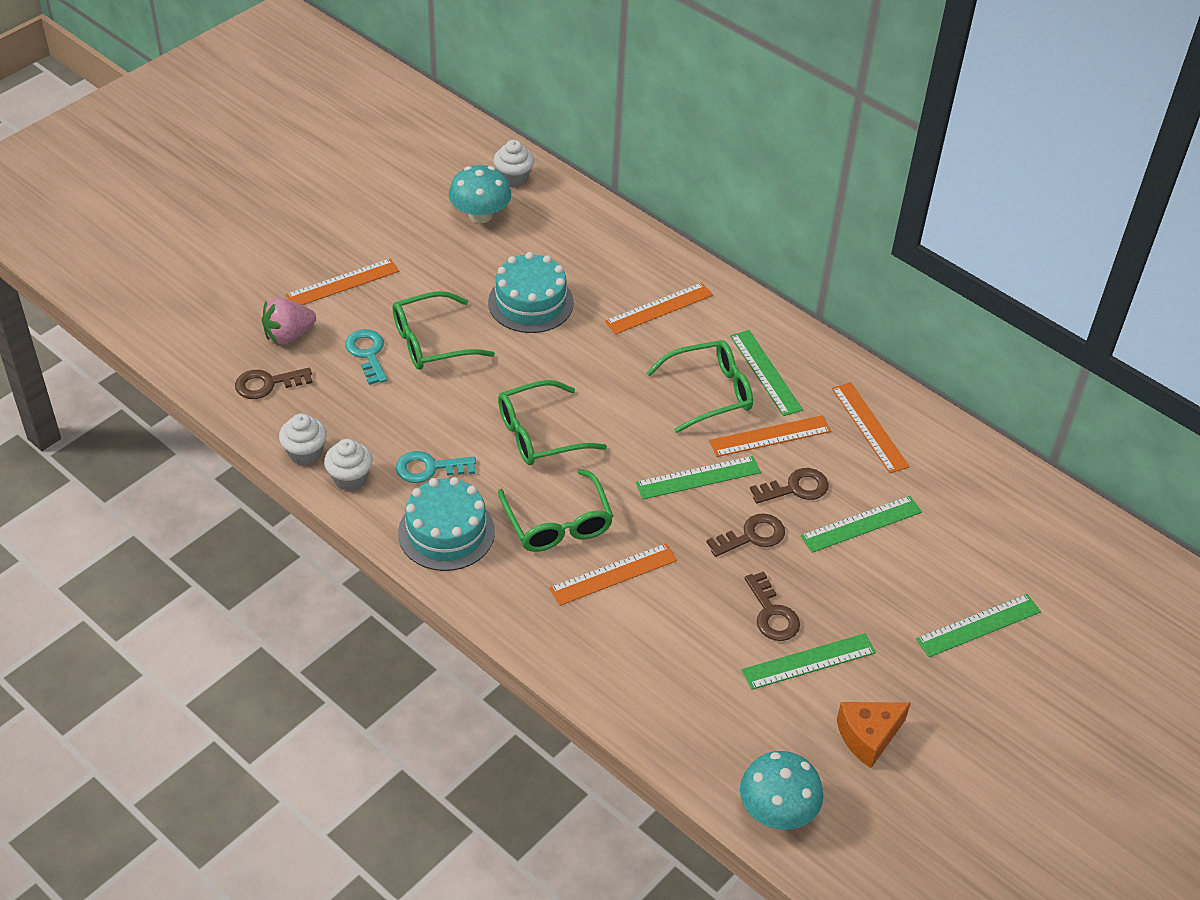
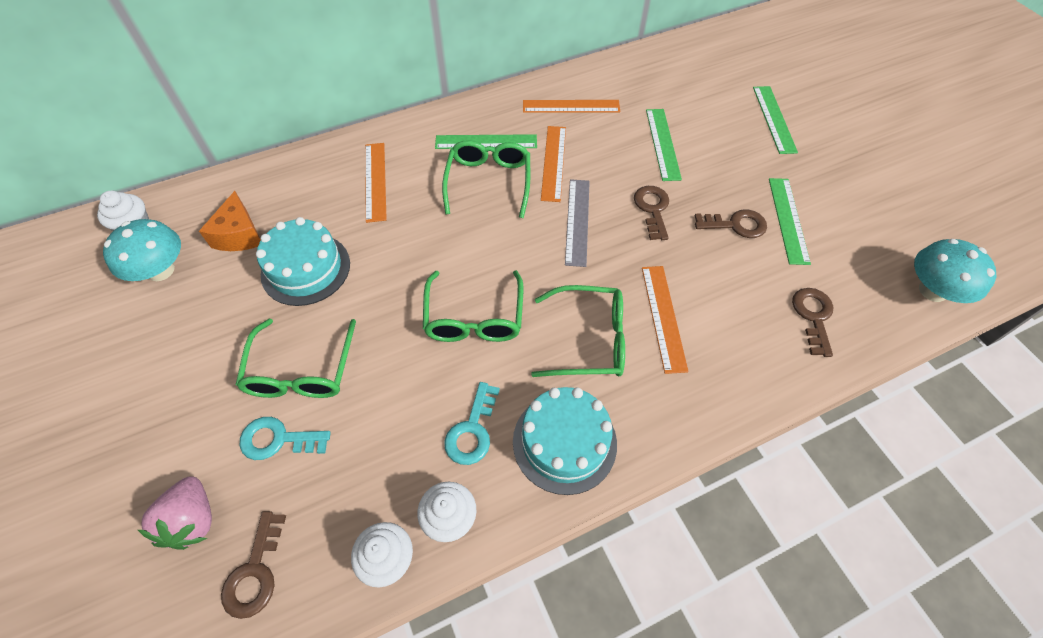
camera: 65 degrees left, 10 degrees up
(343, 283) = (156, 432): orange ruler -> none
(698, 478) = (577, 221): green ruler -> grey ruler
(795, 488) = (613, 166): brown key -> brown key (813, 316)
(868, 736) = (865, 211): orange cheese -> orange cheese (239, 235)

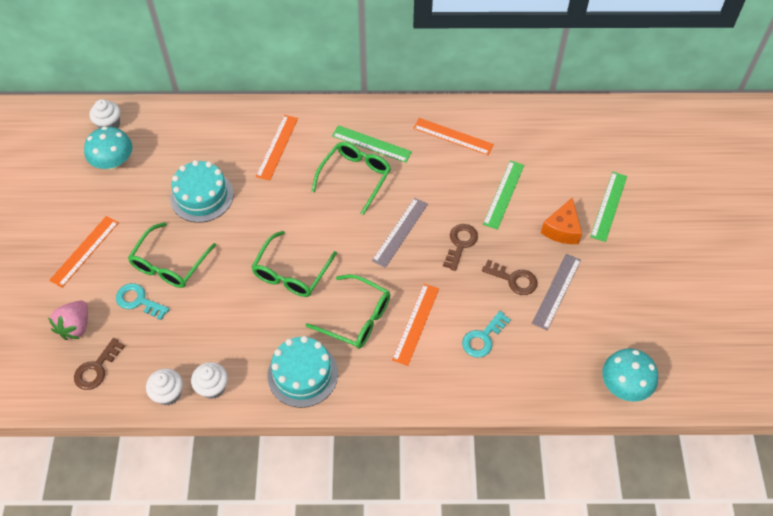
camera: 25 degrees right, 0 degrees up
(239, 235) = (171, 155): orange cheese -> orange cheese (562, 229)
(472, 430) = (251, 343): turquoise key -> turquoise key (483, 338)
(553, 162) = (411, 179): orange ruler -> orange ruler (84, 251)
(788, 220) = (556, 291): green ruler -> grey ruler
(813, 316) = (521, 366): brown key -> none

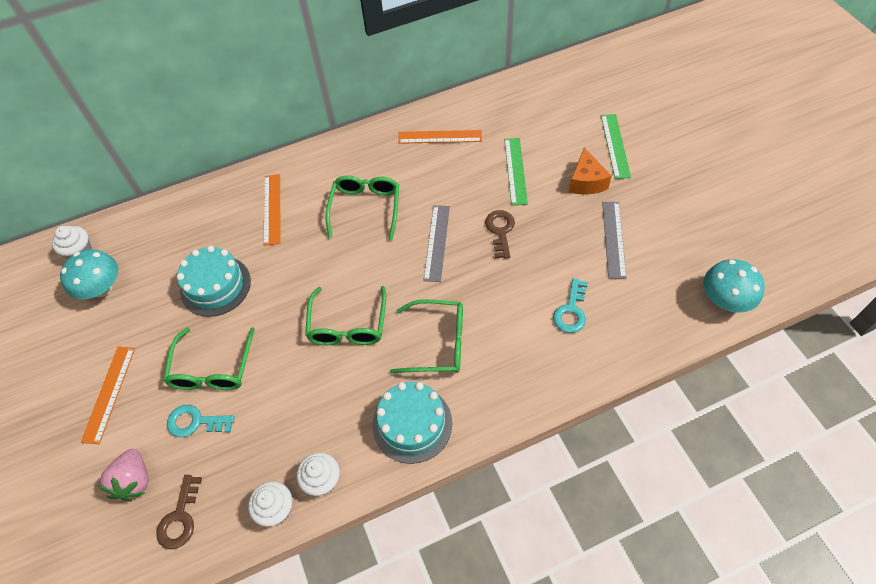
camera: 20 degrees left, 0 degrees up
(371, 144) = (365, 171): green ruler -> none
(416, 324) = (499, 324): orange ruler -> none
(514, 279) = (568, 244): brown key -> none

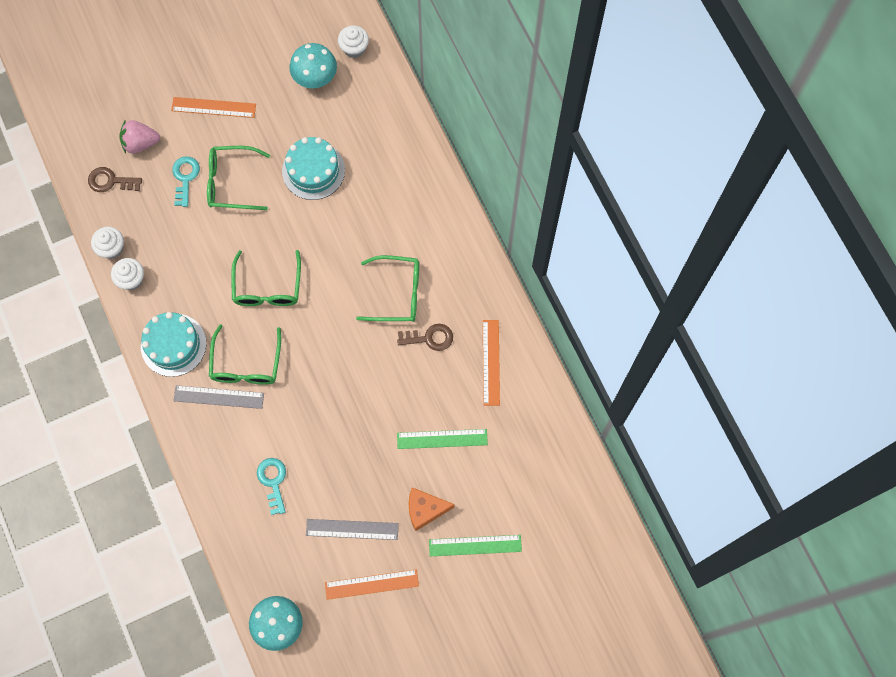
camera: 85 degrees right, 15 degrees up
(272, 209) = (399, 207): orange ruler -> orange ruler (371, 584)
(348, 325) = (267, 287): green glasses -> green glasses turned 90 degrees counterclockwise
(437, 242) = (354, 361): grey ruler -> grey ruler (218, 397)
(500, 231) = (365, 421): brown key -> brown key (430, 338)
(571, 311) = (273, 481): turquoise key -> turquoise key turned 60 degrees clockwise

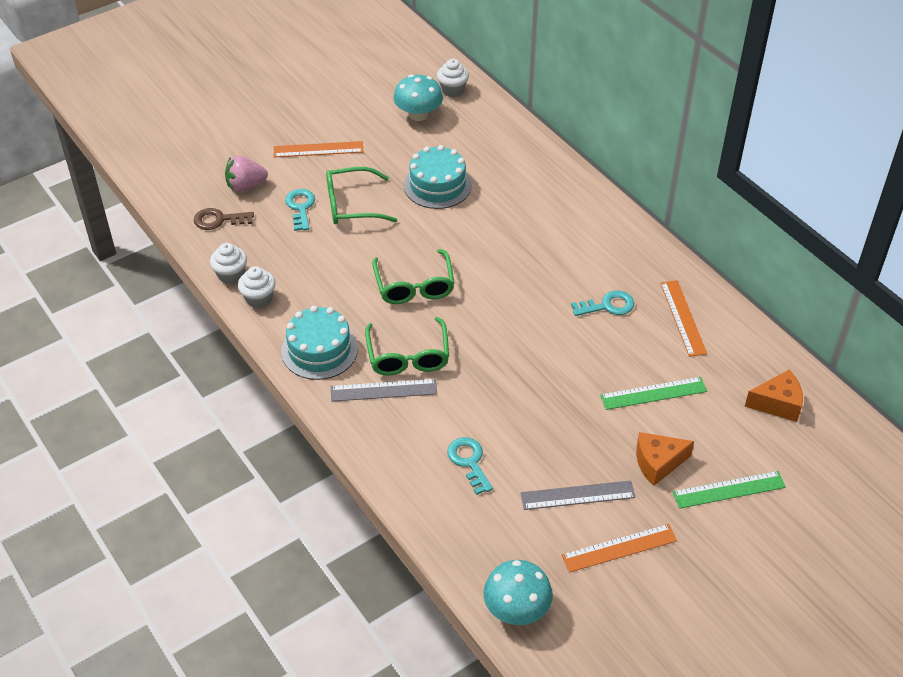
camera: 10 degrees left, 25 degrees down
(397, 293) = (559, 272): green glasses -> none
(430, 338) = (608, 306): brown key -> turquoise key
(542, 467) = (777, 404): none -> orange cheese

